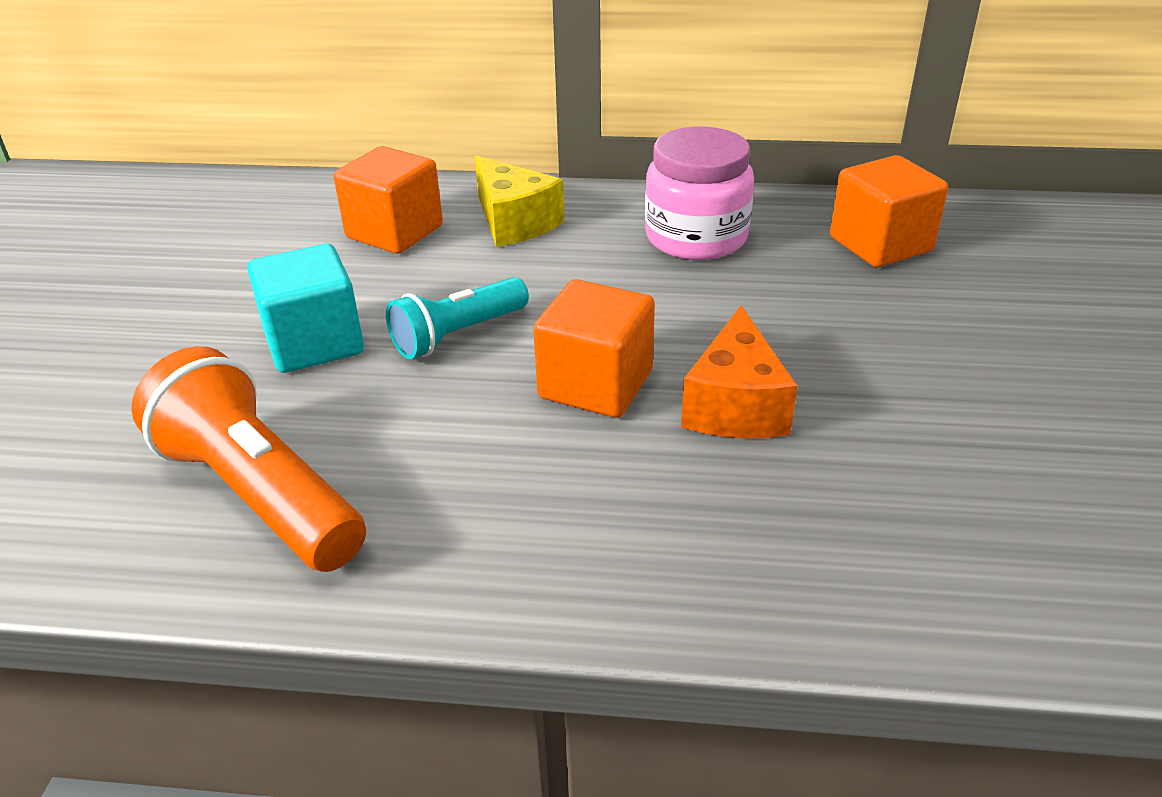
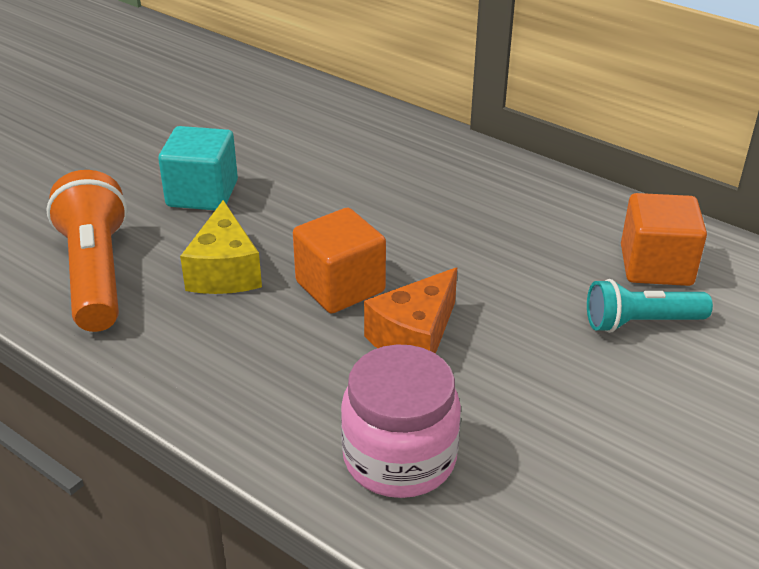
camera: 30 degrees right, 0 degrees up
(394, 232) = (318, 134): orange cube -> none
(458, 335) = (289, 220): turquoise flashlight -> turquoise flashlight (640, 322)
(514, 222) = (402, 153): yellow cheese -> yellow cheese (224, 271)
(696, 237) = (518, 210): pink jar -> pink jar (399, 458)

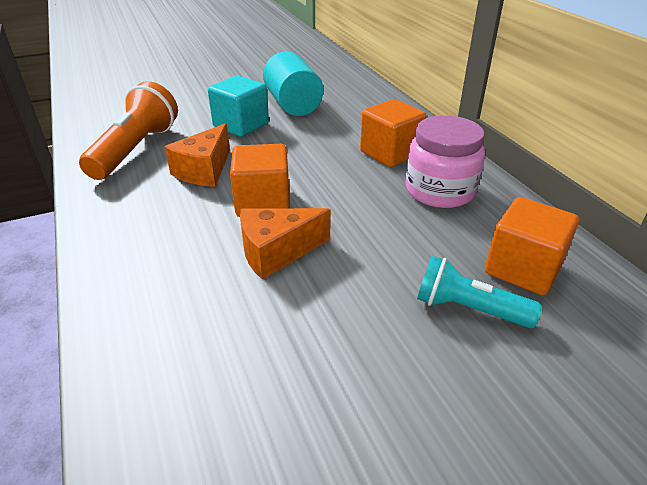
camera: 30 degrees right, 0 degrees up
(224, 271) = (204, 170): yellow cheese -> orange cheese
(240, 143) = (293, 105): none -> turquoise cylinder
(399, 458) = (175, 333): pink jar -> pink jar (440, 191)
(423, 177) = (390, 153): none -> orange cube

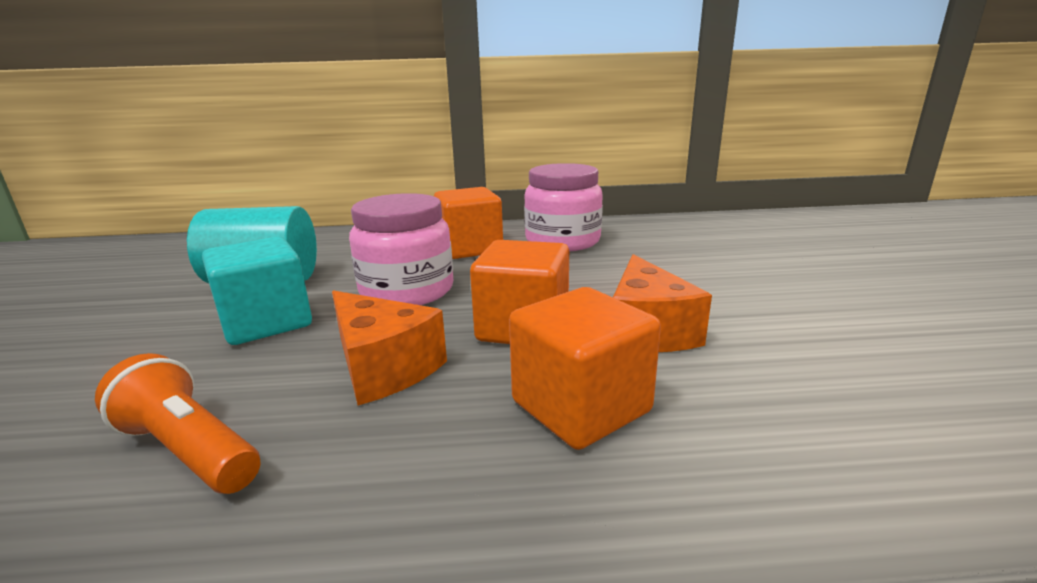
camera: 70 degrees left, 15 degrees down
(136, 149) = (189, 450): orange flashlight -> orange flashlight, size x0.63
(298, 151) = (407, 291): none -> pink jar
(468, 309) = (750, 260): turquoise flashlight -> none
(522, 269) = (695, 236): orange cube -> orange cube (581, 406)

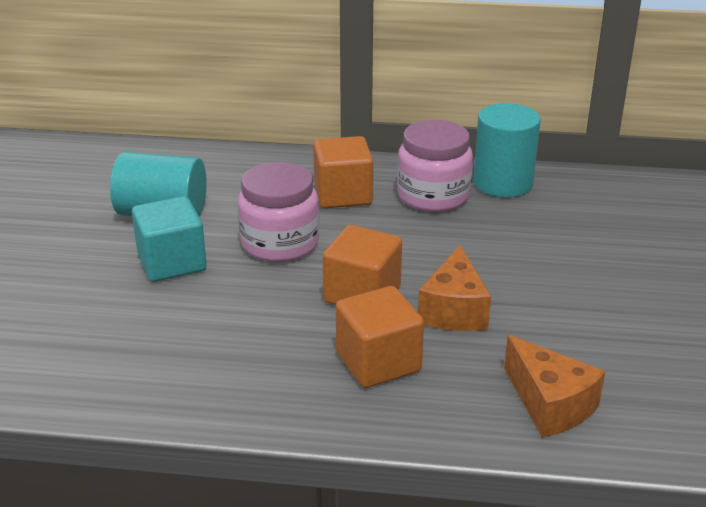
camera: 10 degrees right, 10 degrees up
(189, 450) = (144, 356): orange flashlight -> none
(383, 367) = (257, 315): orange cheese -> orange cheese (549, 404)
(624, 228) = (503, 183): none -> turquoise cylinder

